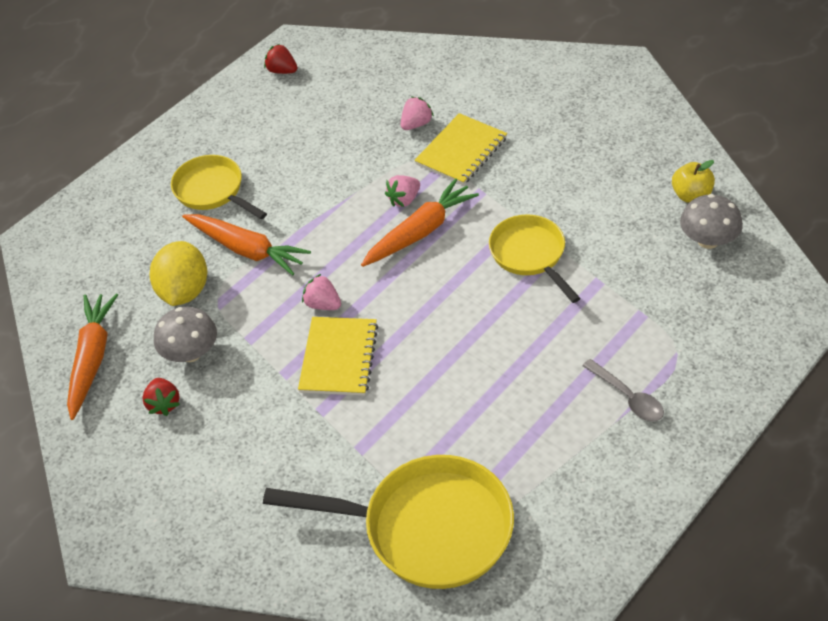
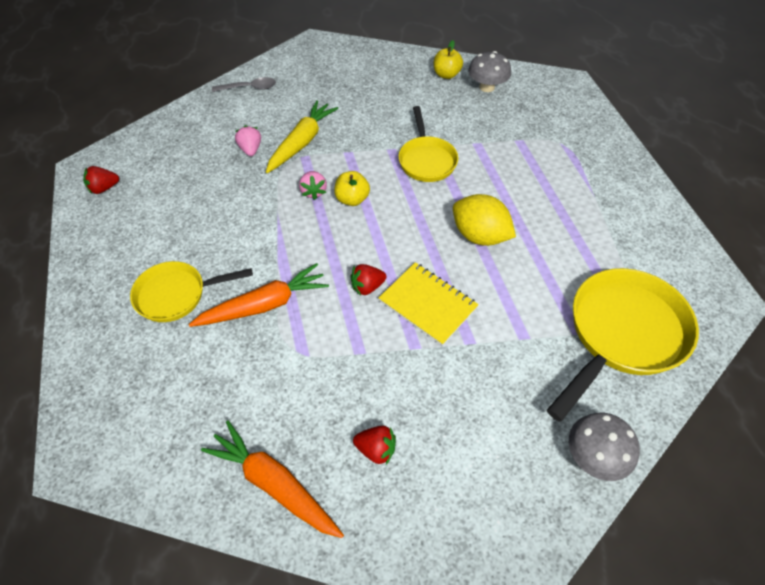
camera: 60 degrees left, 5 degrees up
(184, 291) = (265, 370): yellow lemon -> yellow lemon (479, 236)
(190, 353) = (337, 400): grey mushroom -> grey mushroom (594, 456)
(323, 304) = (367, 287): pink strawberry -> red strawberry
(420, 232) = (352, 199): orange carrot -> yellow apple
(461, 151) = (302, 142): yellow notebook -> yellow carrot
(530, 255) = (426, 160): yellow pan -> yellow pan turned 105 degrees counterclockwise
(627, 397) = (579, 180): grey spoon -> grey spoon (249, 88)

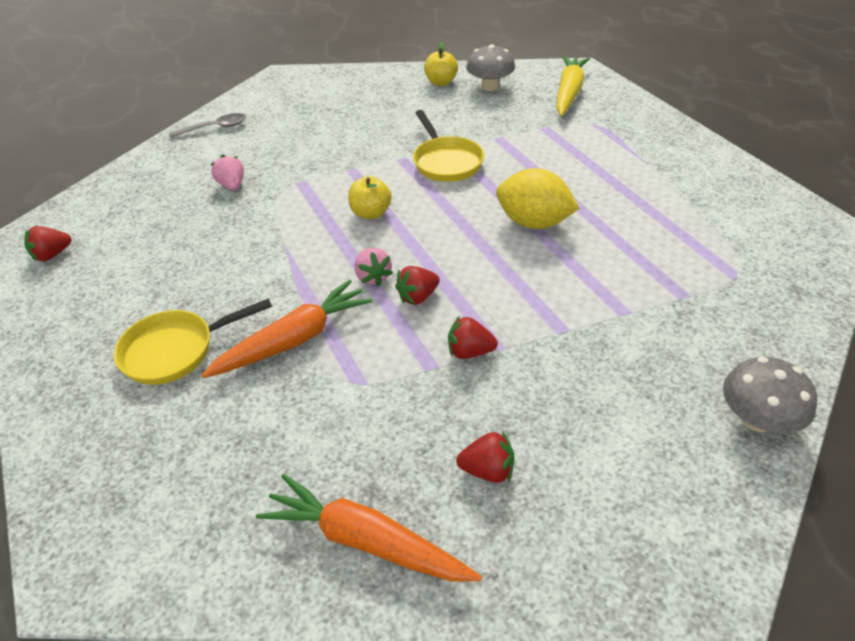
camera: 10 degrees left, 10 degrees down
(302, 142) = (293, 169): yellow carrot -> yellow carrot (569, 93)
(313, 192) = (322, 214): pink strawberry -> pink strawberry (373, 277)
(392, 345) = (470, 352): none -> red strawberry
(428, 304) = (497, 301): yellow notebook -> none
(622, 334) = (734, 288): yellow pan -> none

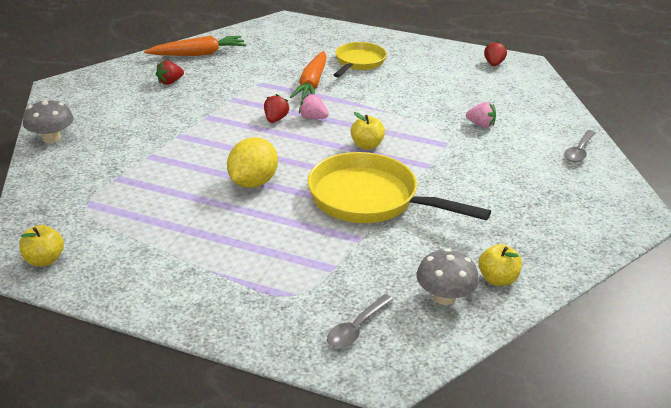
camera: 135 degrees right, 10 degrees down
(446, 162) = (370, 199): yellow pan -> yellow pan, size x1.63
(470, 352) = (220, 110): red strawberry -> none
(533, 222) = (253, 182): yellow lemon -> yellow lemon turned 45 degrees counterclockwise
(569, 93) = (357, 328): yellow carrot -> grey spoon
(802, 228) = (44, 260): none -> yellow apple

